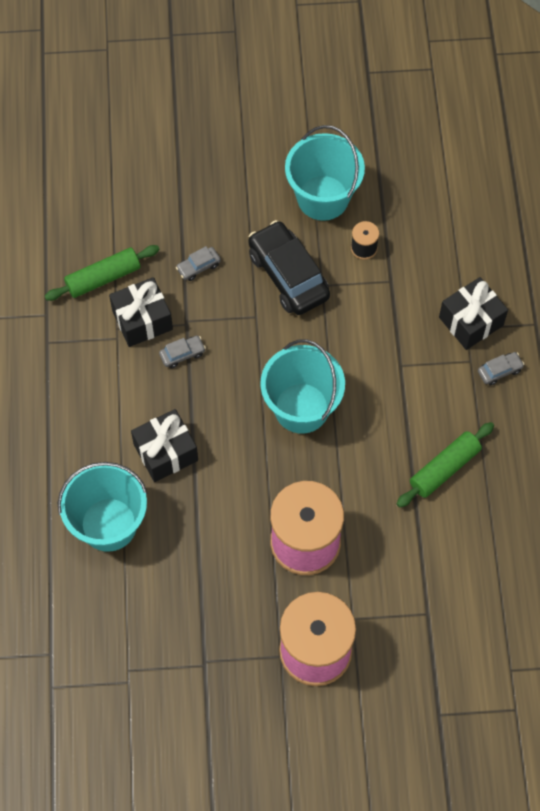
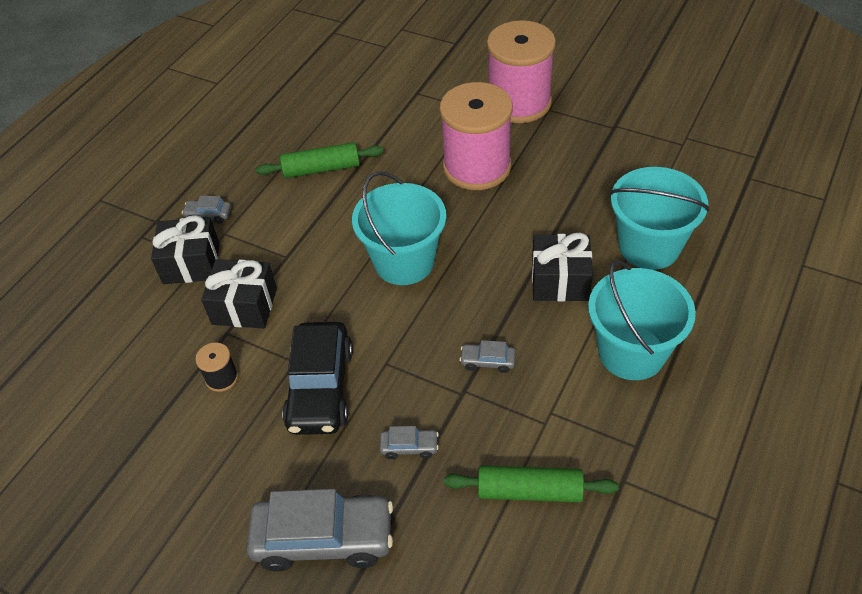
camera: 145 degrees left, 15 degrees down
(142, 320) = (510, 418): black gift -> black gift (244, 306)
(214, 188) = (324, 538): none -> grey car
(323, 198) = (214, 456): turquoise bucket -> turquoise bucket (632, 352)

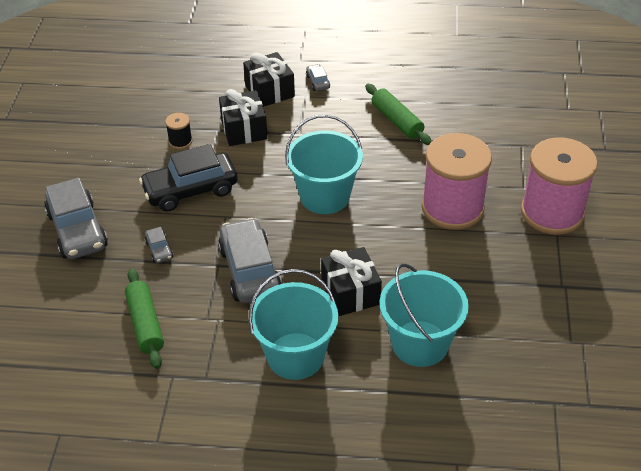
camera: 65 degrees right, 5 degrees down
(487, 361) = (249, 271): grey car -> grey car, size x2.28

